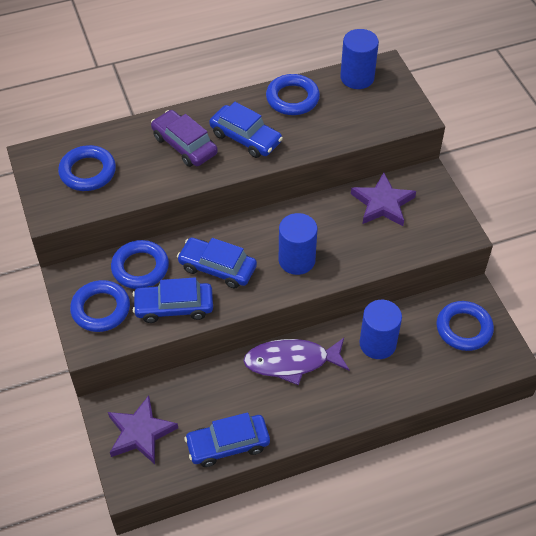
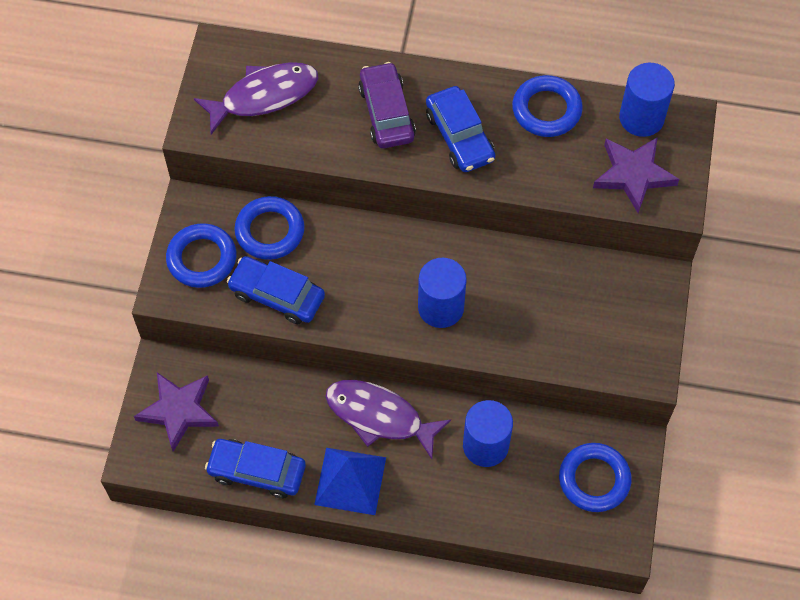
camera: 30 degrees right, 10 degrees up
(88, 172) = (264, 96): blue ring -> purple fish
(217, 268) = (350, 273): blue car -> none
(300, 415) = (350, 480): none -> blue pyramid
(382, 203) = (584, 287): purple star -> purple star (633, 175)

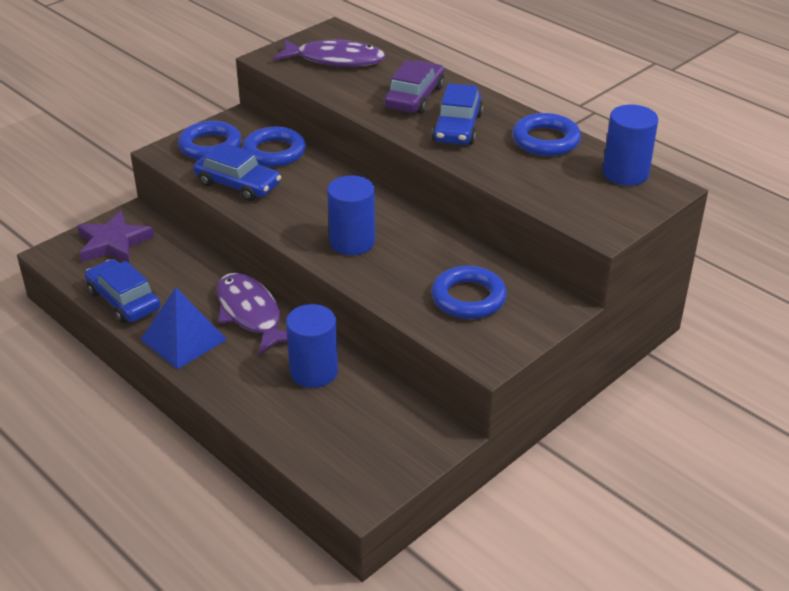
camera: 35 degrees right, 25 degrees down
(277, 295) = (238, 184): blue car -> blue car turned 150 degrees clockwise
(594, 479) = (383, 440): blue ring -> blue ring (468, 298)
(633, 175) = (583, 200): purple star -> none

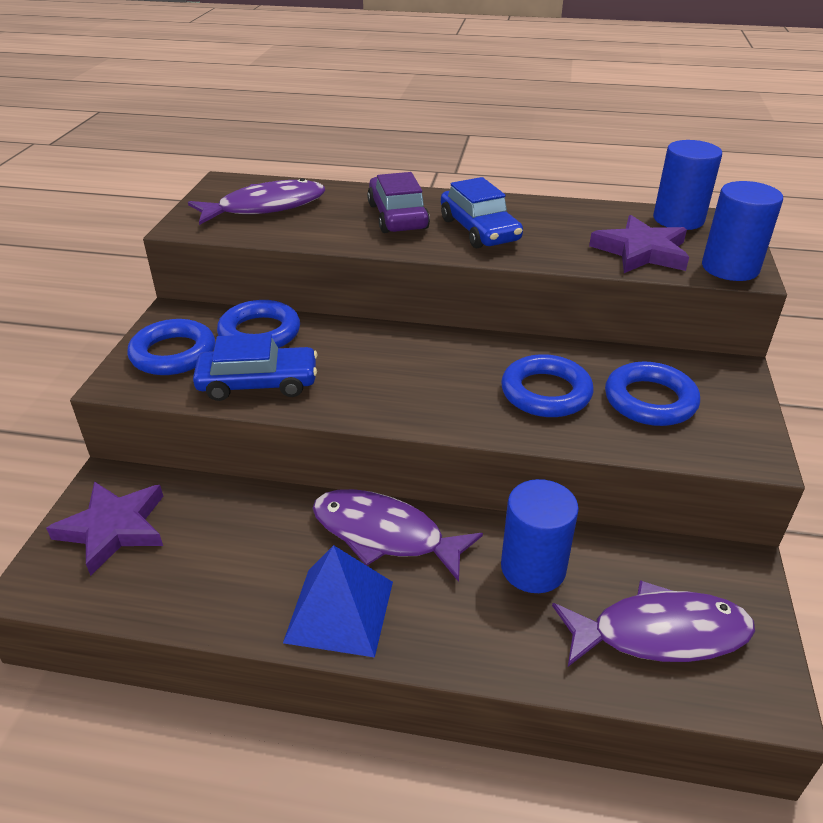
camera: 35 degrees left, 0 degrees up
(124, 300) = (205, 599): blue car -> none
(343, 439) = (660, 633): none -> purple fish
(352, 242) = (464, 394): blue cylinder -> blue cylinder (730, 268)
(546, 140) = (572, 215): blue ring -> blue ring (546, 392)
(551, 186) = (641, 251): none -> purple star

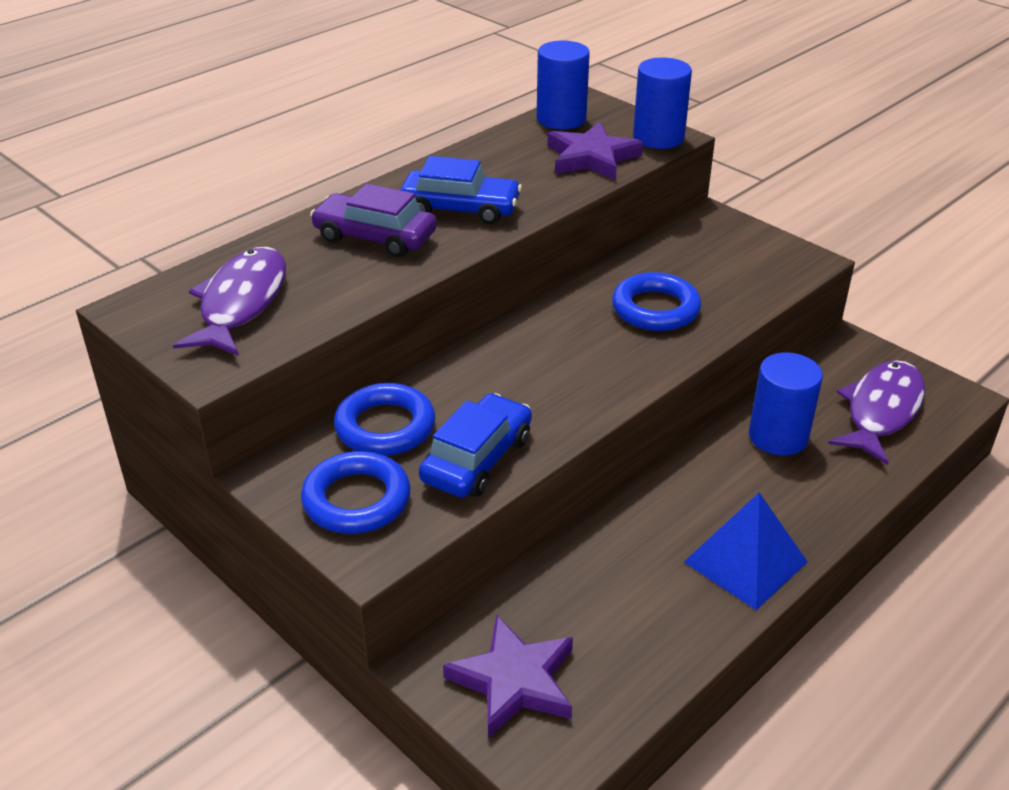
camera: 55 degrees left, 0 degrees up
(385, 535) = (678, 498): purple fish -> none
(650, 400) = (712, 269): blue ring -> none

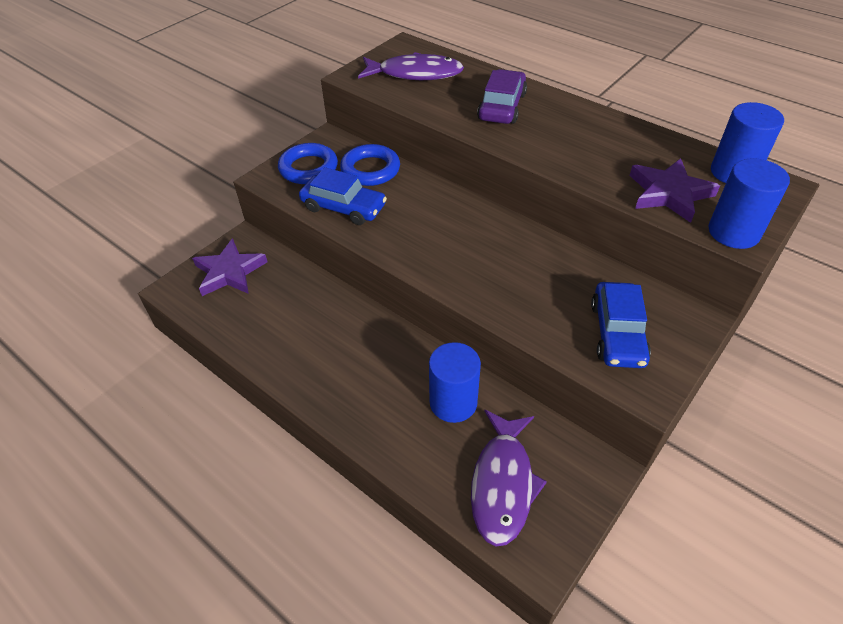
camera: 85 degrees right, 10 degrees up
(460, 208) = (553, 136): blue car -> blue car (617, 333)
(655, 309) = (529, 283): blue ring -> none
(745, 561) = (317, 376): blue pyramid -> none
(881, 411) = (503, 484): purple fish -> purple fish turned 75 degrees clockwise

